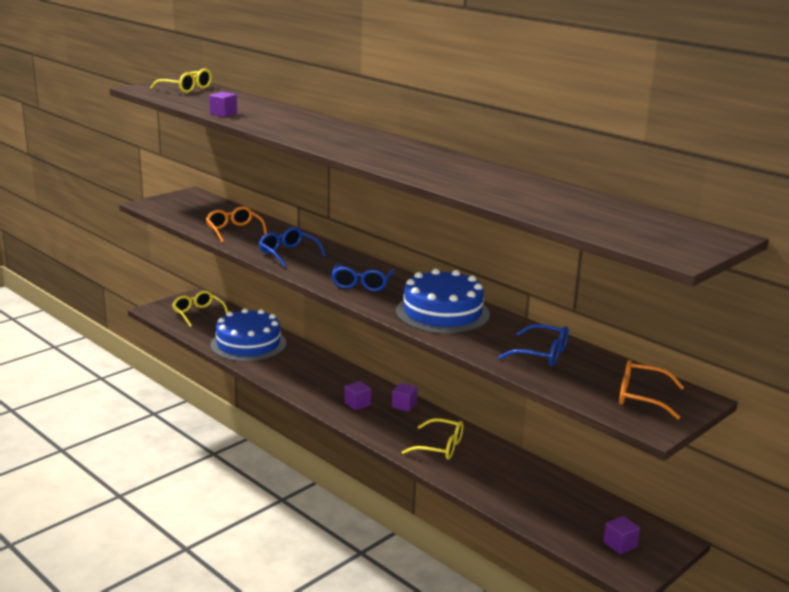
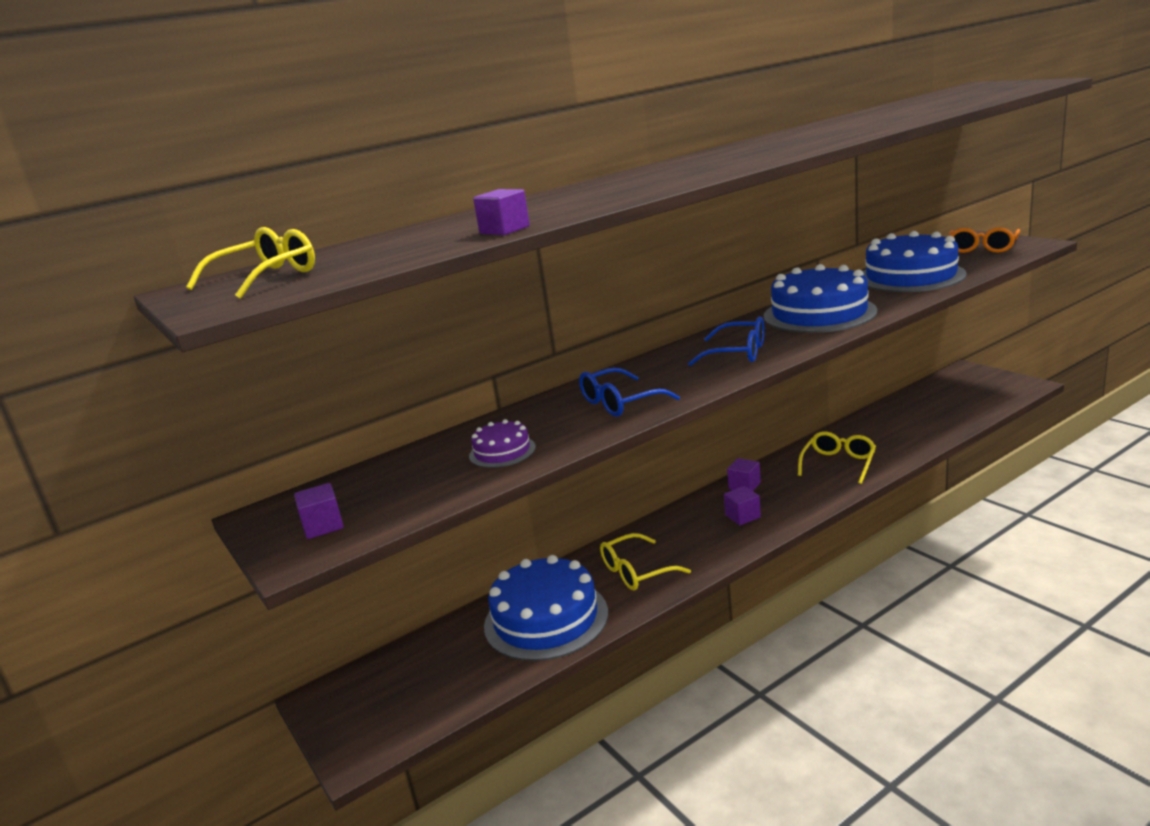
camera: 75 degrees left, 0 degrees up
(198, 313) = (402, 688): yellow glasses -> yellow glasses (636, 572)
(234, 231) = (502, 451): orange glasses -> purple cake
(542, 354) = (910, 276): blue glasses -> blue cake
(620, 545) = (984, 388): purple cube -> purple cube (323, 526)

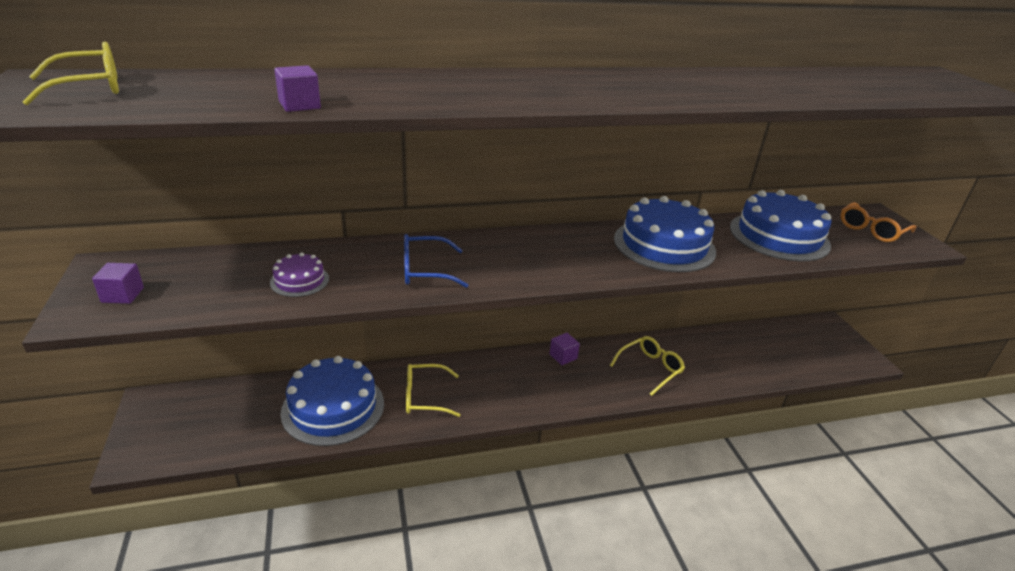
camera: 15 degrees right, 10 degrees up
(738, 353) = (560, 259): blue glasses -> none
(743, 516) = (538, 384): purple cube -> none

